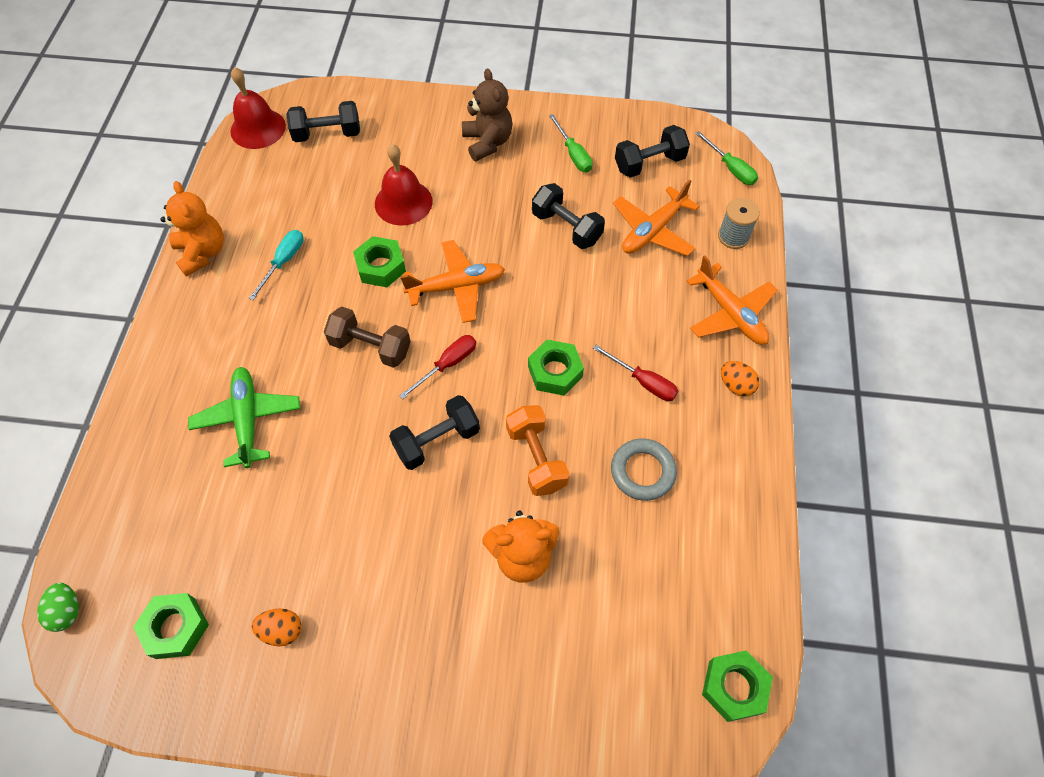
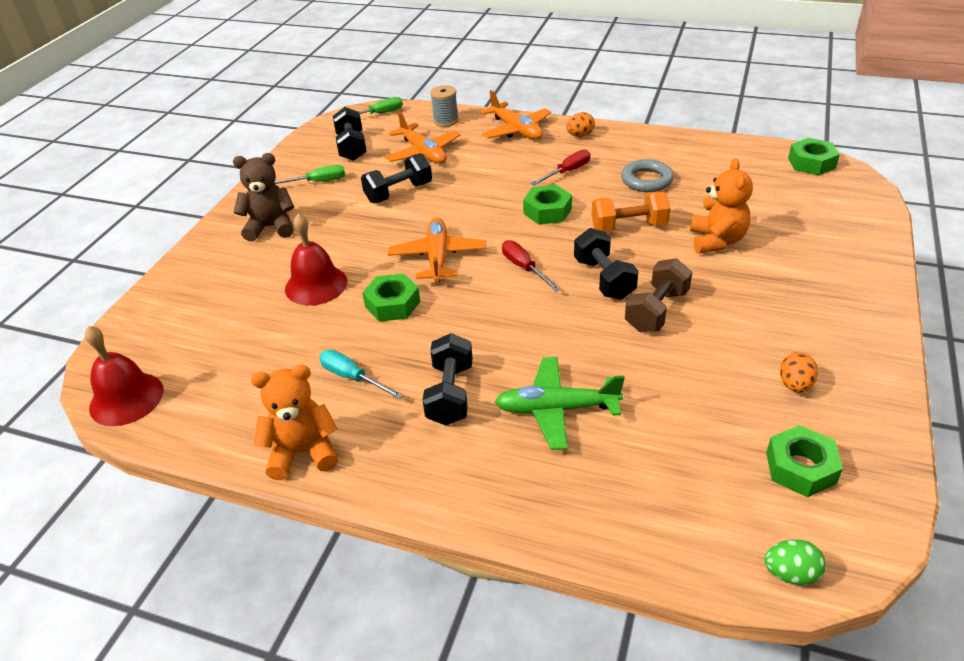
camera: 75 degrees left, 20 degrees down
(327, 134) = (180, 337): black dumbbell -> black dumbbell (450, 394)
(371, 347) = (489, 315): brown dumbbell -> brown dumbbell (656, 311)
(730, 313) = (516, 130): orange plane -> orange plane turned 75 degrees clockwise

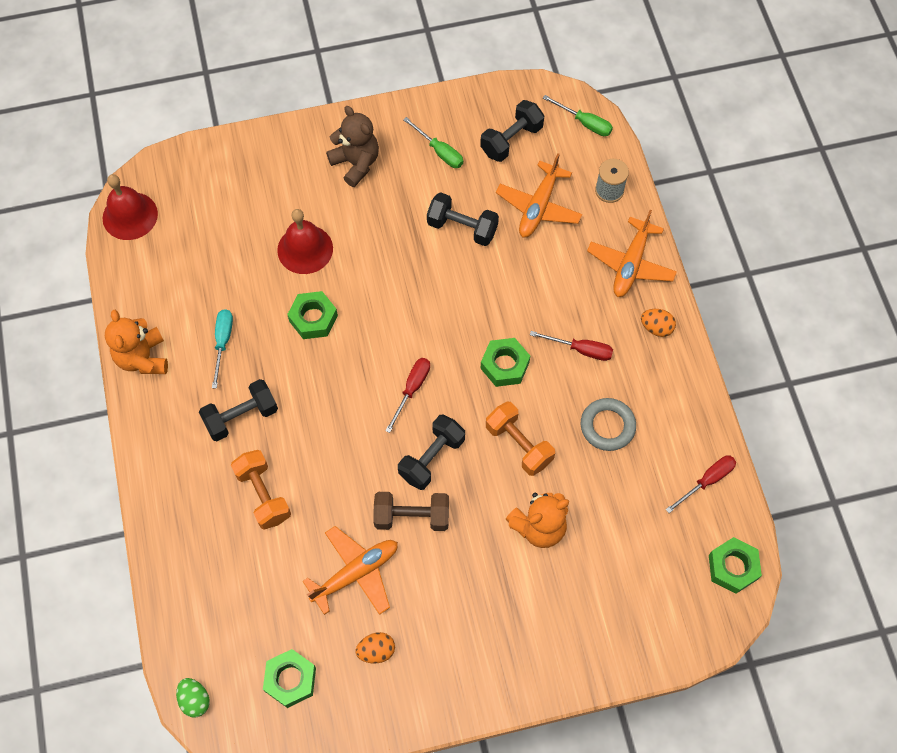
camera: 55 degrees right, 25 degrees up
(303, 452) = (143, 358): orange teddy bear -> orange teddy bear turned 150 degrees counterclockwise
(438, 257) = (389, 315): orange plane -> orange plane (356, 573)
(556, 409) = (263, 495): green plane -> orange dumbbell
(728, 152) = (707, 481): none -> red screwdriver

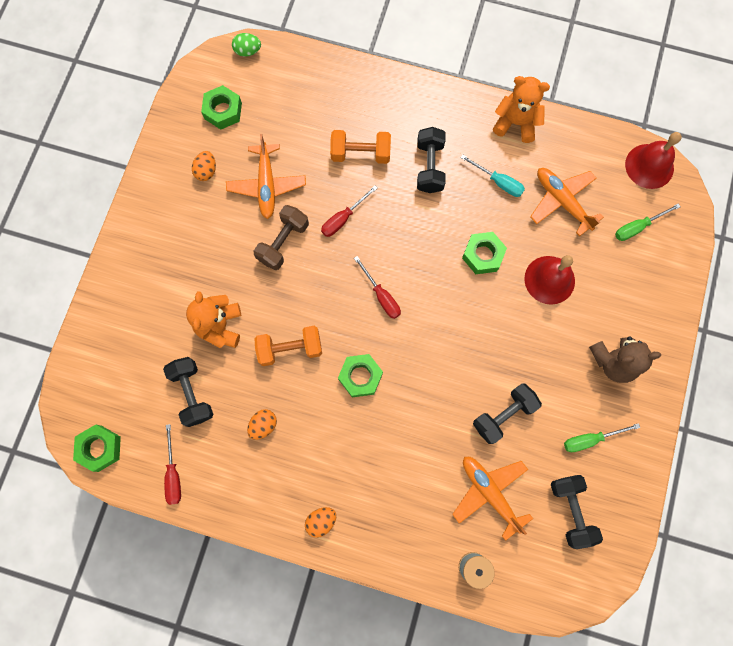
camera: 120 degrees right, 10 degrees up
(432, 458) = (318, 280): black dumbbell -> black dumbbell (192, 393)
(580, 349) = (339, 445): red screwdriver -> red screwdriver (343, 218)
(584, 123) = (556, 591): green screwdriver -> green screwdriver (637, 227)
(607, 426) = (263, 425): grey ring -> orange egg
(630, 264) = (390, 538): orange plane -> orange plane (562, 201)

